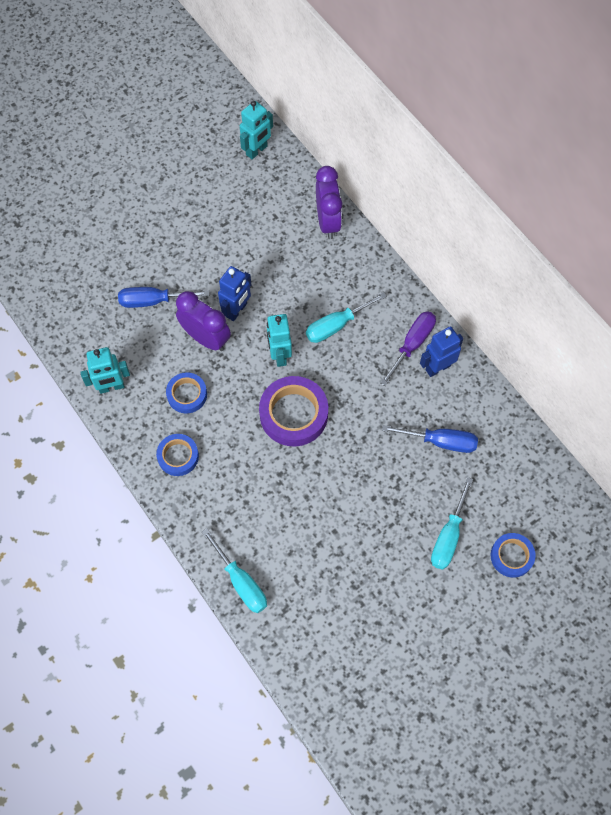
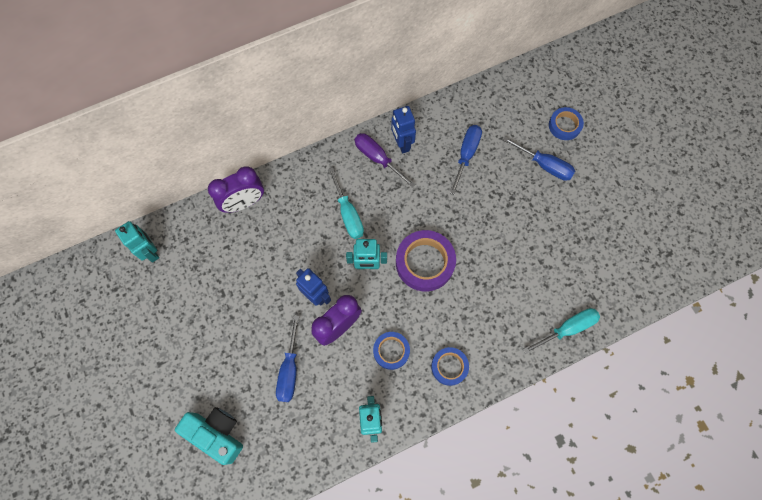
camera: 80 degrees left, 5 degrees up
(82, 250) = (217, 434): none -> turquoise camera
(328, 221) = (244, 203): purple clock -> purple clock turned 150 degrees clockwise
(448, 536) = (544, 165): turquoise screwdriver -> blue screwdriver

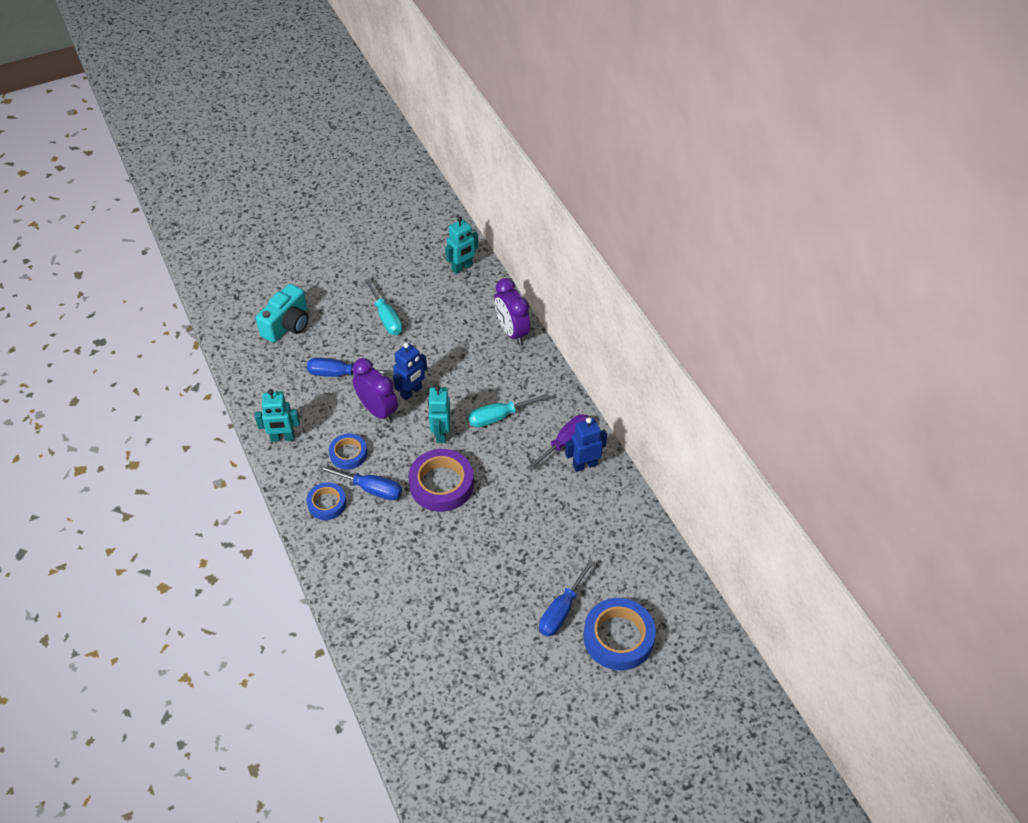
camera: 90 degrees right, 20 degrees down
(466, 155) = (573, 528): blue screwdriver -> blue screwdriver (370, 489)
(564, 125) = (618, 637): blue tape -> blue tape, size x1.69
(567, 329) = (356, 618): turquoise screwdriver -> turquoise screwdriver (386, 317)

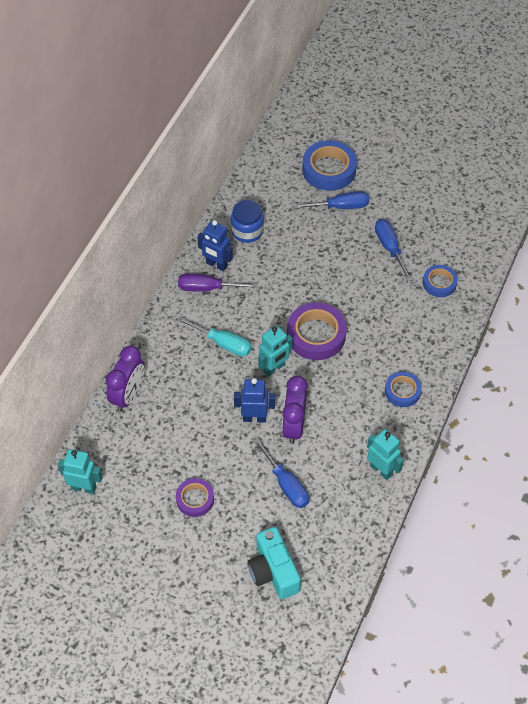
camera: 130 degrees left, 5 degrees up
(287, 325) = (273, 571): turquoise camera -> turquoise camera turned 105 degrees counterclockwise
(348, 454) = (350, 413): blue tape -> blue tape (439, 283)
(370, 489) = (363, 374): blue screwdriver -> blue screwdriver (390, 248)
(386, 317) = (195, 499): turquoise screwdriver -> purple tape
(602, 513) = (247, 231): none -> blue jar

